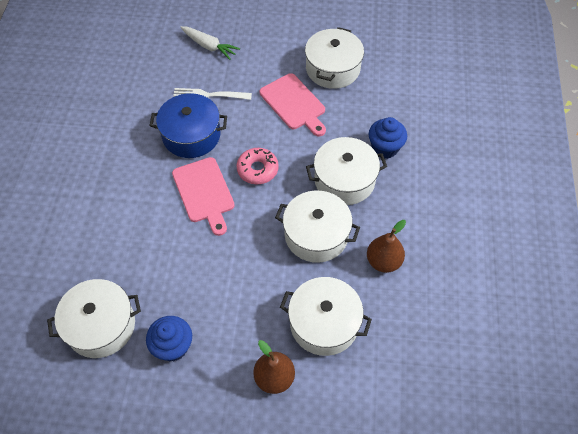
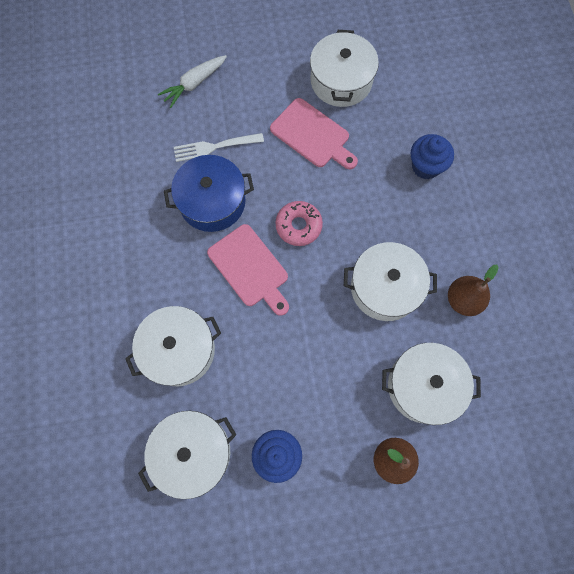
camera: 15 degrees left, 15 degrees up
(209, 46) = (194, 84): white carrot -> white carrot turned 120 degrees clockwise
(344, 180) = (395, 215): white pot -> white pot (179, 350)

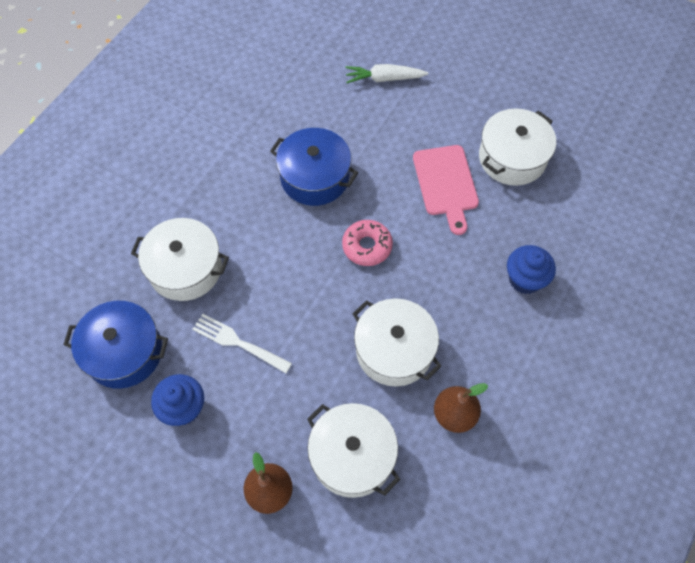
camera: 40 degrees right, 10 degrees down
(193, 452) = (124, 352): white pot -> blue pot
(215, 147) = (356, 137): white fork -> white fork (239, 342)
(250, 268) = (296, 249): pink cutting board -> none

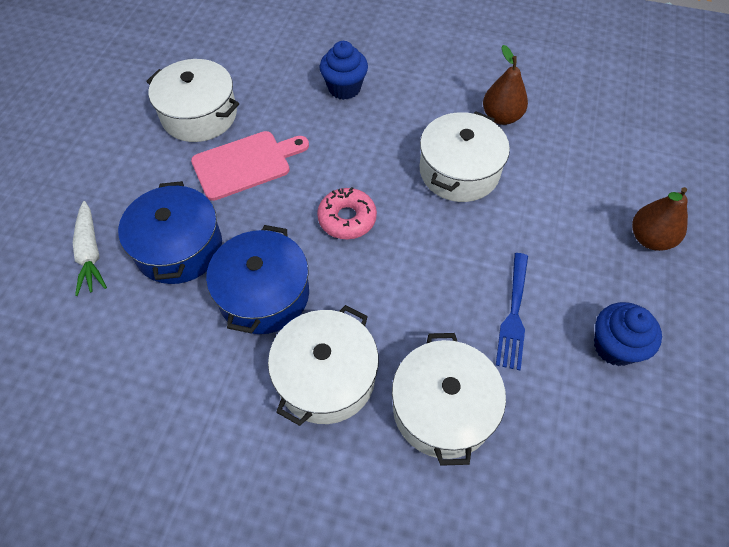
camera: 105 degrees left, 5 degrees down
(124, 352) = (585, 443): blue pot -> blue pot (179, 248)
(239, 342) = (513, 313): white fork -> blue fork
(352, 456) = (579, 182): white pot -> white pot (326, 377)

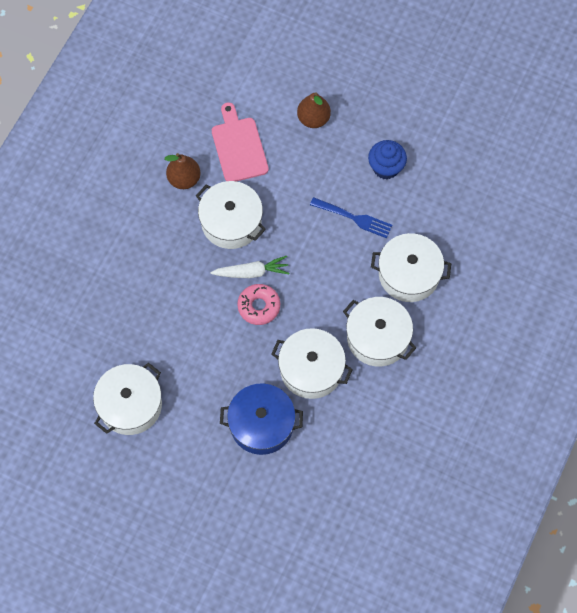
camera: 80 degrees left, 10 degrees up
(90, 253) = (254, 487): white carrot -> white carrot (251, 272)
(245, 164) = (192, 372): pink cutting board -> pink cutting board (239, 147)
(263, 294) = (311, 369): blue pot -> white pot
(344, 88) = (125, 288): blue cupcake -> none

